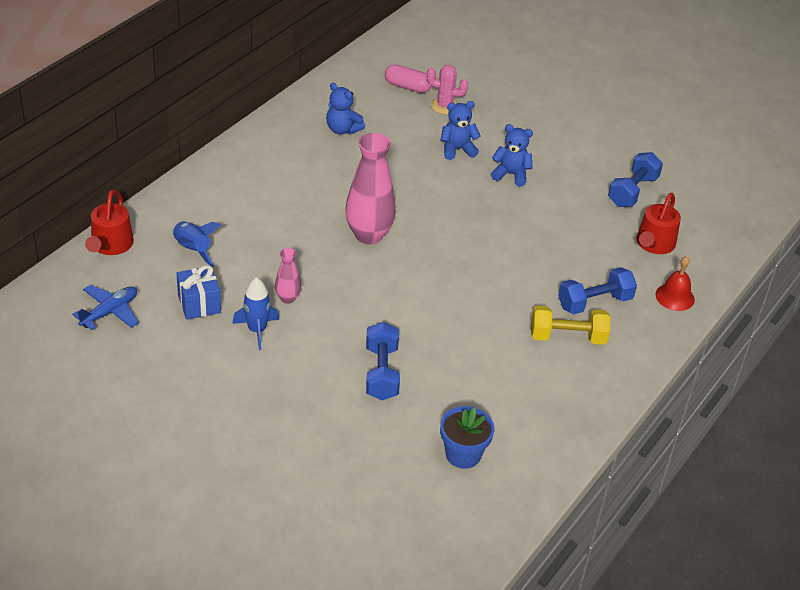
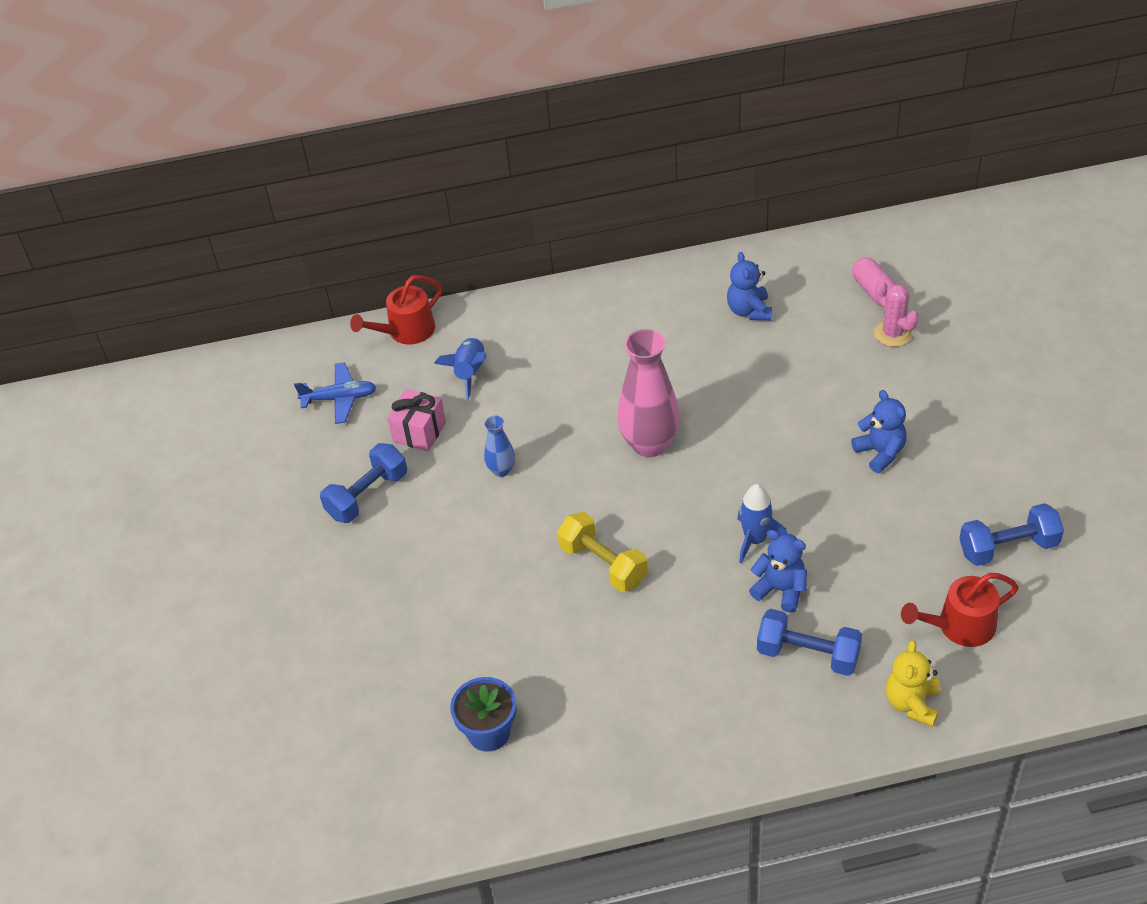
camera: 50 degrees right, 5 degrees up
(199, 304) = (419, 432): blue gift -> pink gift
(257, 330) = (440, 488): blue rocket -> blue rocket (755, 540)
(287, 298) = (501, 470): pink vase -> blue vase
(381, 373) = (504, 599): blue dumbbell -> blue dumbbell (367, 495)
(457, 149) = (850, 393): blue teddy bear -> blue teddy bear (780, 590)
(567, 337) = (733, 675): yellow dumbbell -> yellow dumbbell (603, 564)
(675, 297) = (912, 703): red bell -> yellow teddy bear

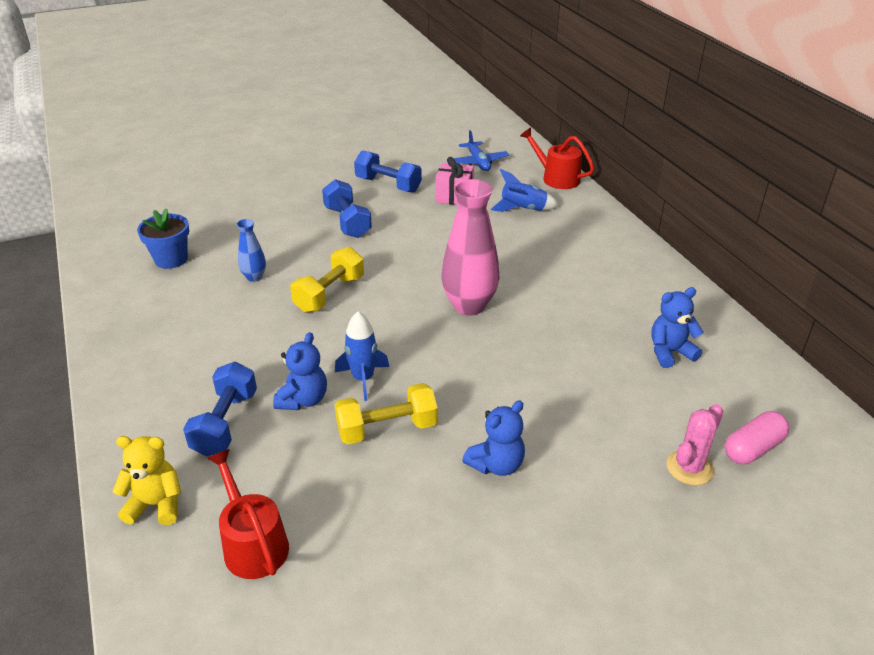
camera: 75 degrees right, 10 degrees down
(501, 470) = (423, 235): blue vase -> blue vase (254, 277)
(829, 525) = (387, 429): none -> yellow dumbbell
(1008, 548) = (369, 590): blue dumbbell -> blue dumbbell (347, 222)

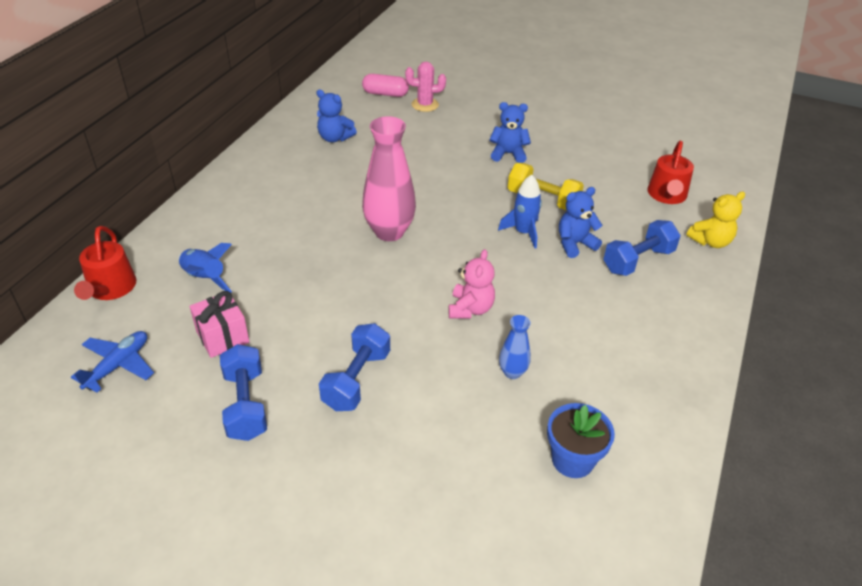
camera: 135 degrees left, 5 degrees up
(156, 504) = (710, 241): yellow teddy bear -> yellow teddy bear turned 75 degrees counterclockwise
(329, 294) = (470, 309): yellow dumbbell -> pink teddy bear

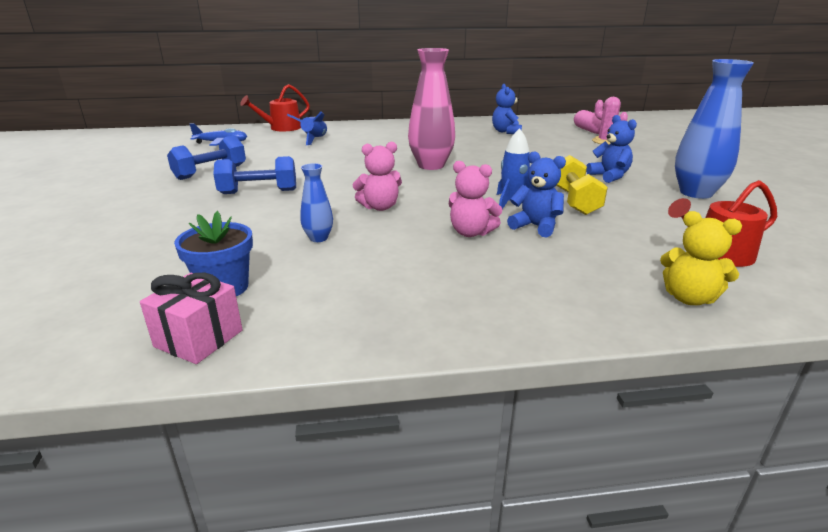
camera: 60 degrees right, 15 degrees down
(223, 337) = (266, 154): pink gift -> pink gift (199, 338)
(563, 281) = (471, 232): none -> pink teddy bear
(572, 139) = (696, 193): none -> blue vase
(638, 260) = (566, 261): blue dumbbell -> none

